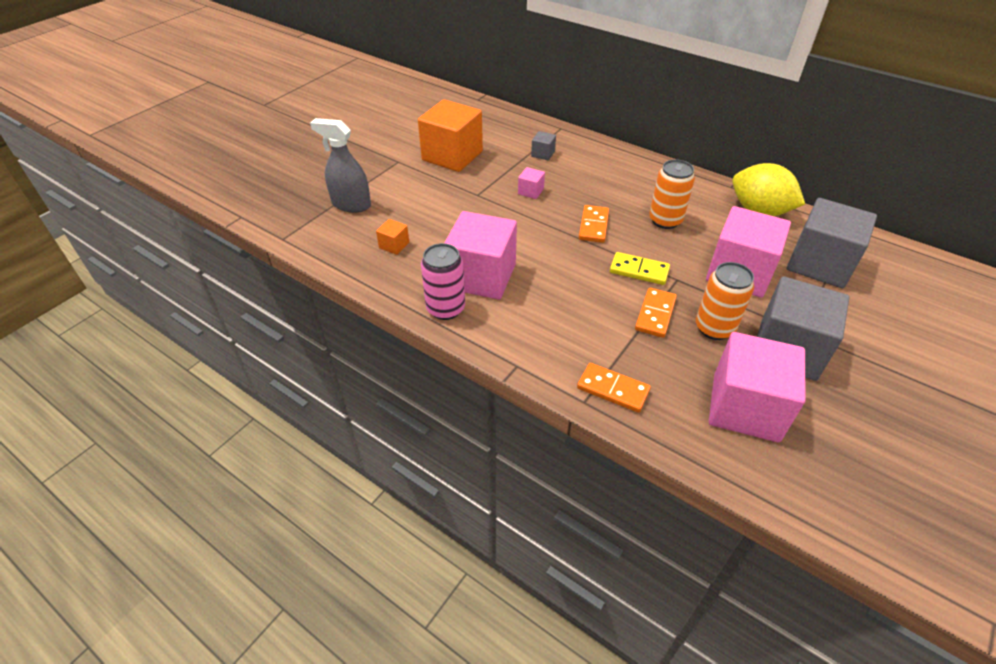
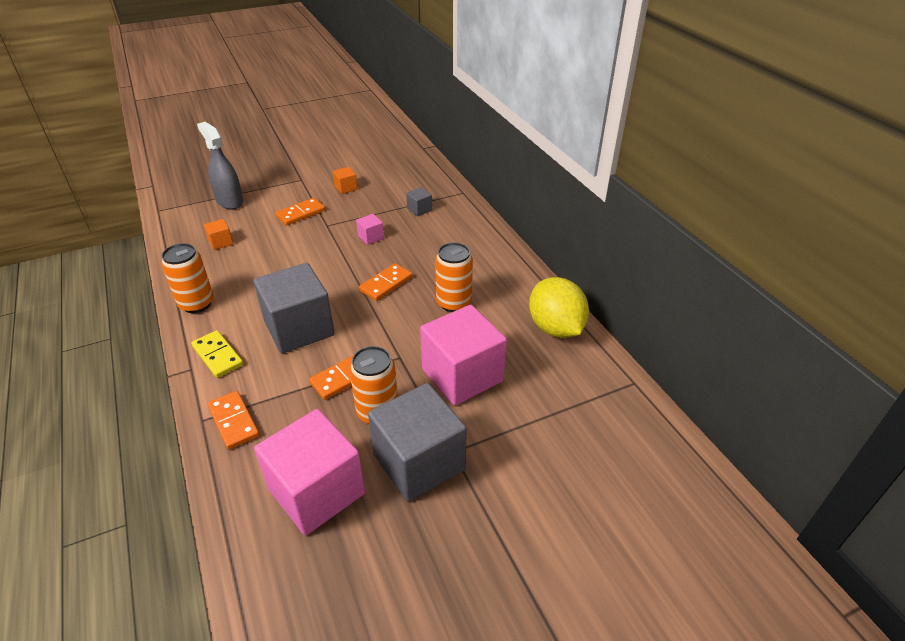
camera: 30 degrees right, 5 degrees down
(439, 192) = (300, 213): none -> orange domino
(445, 308) = (196, 304): pink can -> orange can
(452, 156) = (346, 188): orange cube -> orange cube, size x0.42
(481, 276) = (250, 290): pink cube -> none
(639, 271) = (376, 336): yellow domino -> yellow domino (217, 356)
(819, 264) = (553, 401): grey cube -> grey cube (299, 328)

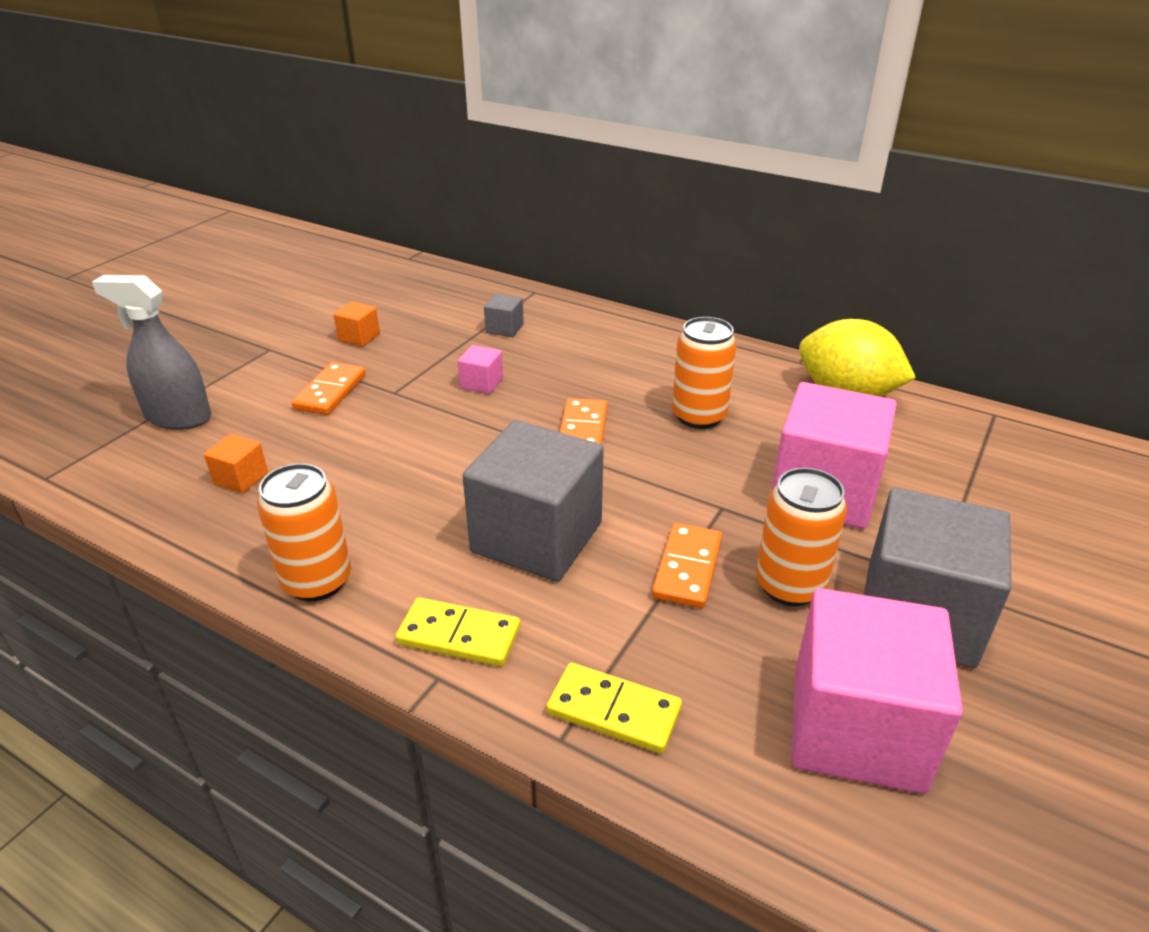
camera: 35 degrees left, 5 degrees down
(233, 421) = (613, 711): orange domino -> yellow domino

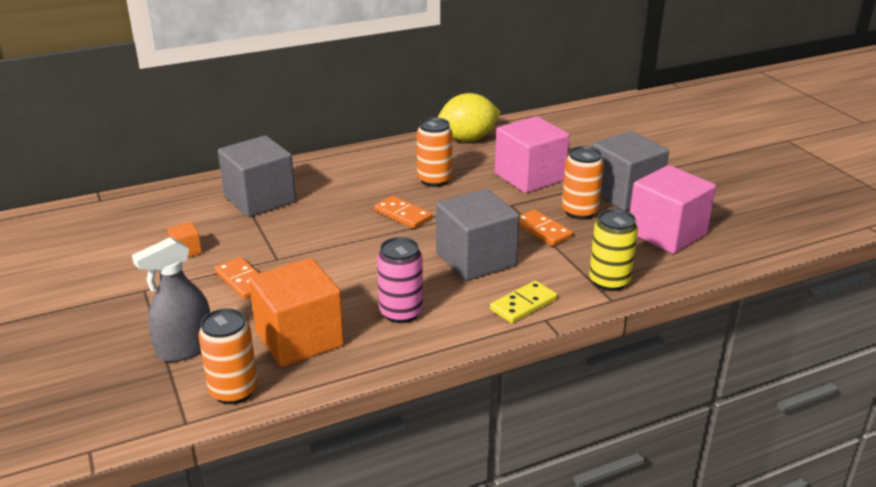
camera: 55 degrees left, 5 degrees down
(241, 478) = (299, 338): orange cube -> orange cube, size x2.39
(317, 581) = (434, 335): orange can -> orange can (233, 391)
(350, 529) = (401, 312): none -> pink can
(482, 383) = (312, 227): pink cube -> none
(504, 328) = (260, 199): grey cube -> grey cube, size x2.39
(613, 711) = (609, 281): yellow domino -> yellow can

